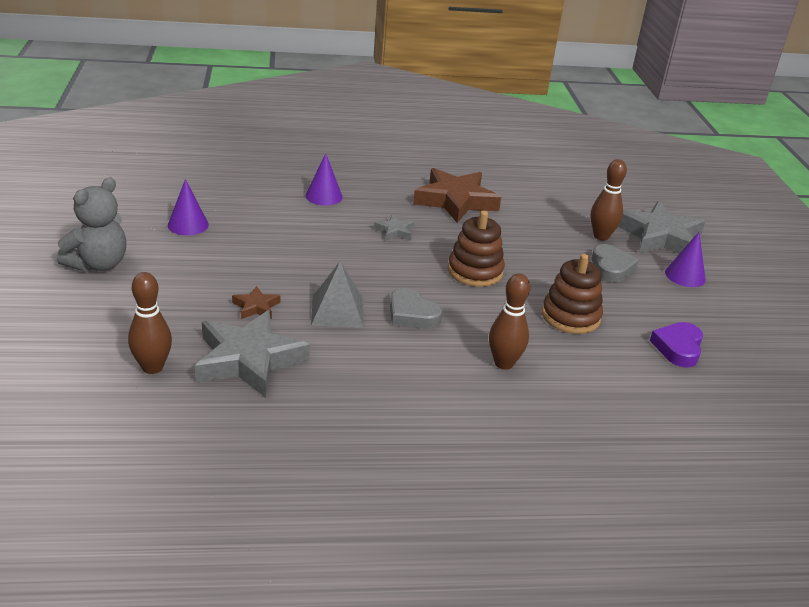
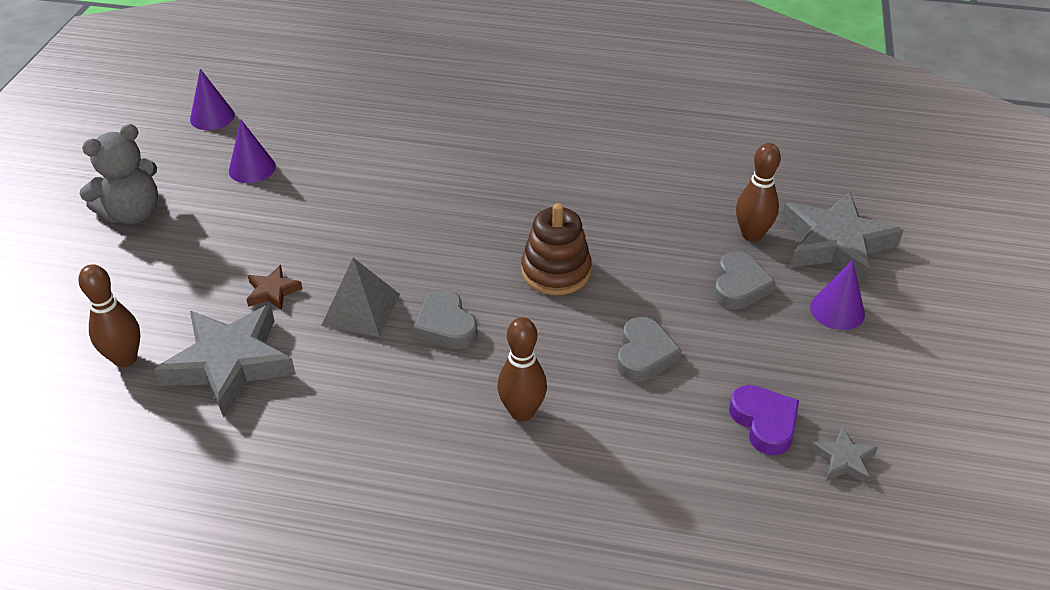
camera: 20 degrees right, 10 degrees up
(324, 196) = (426, 141): purple cone -> purple cone (212, 117)
(395, 231) = (486, 201): grey star -> grey star (843, 460)
(455, 201) = (585, 161): brown star -> none
(570, 316) = (644, 354): brown stacking toy -> grey heart
(678, 348) = (764, 422): purple heart -> purple heart turned 120 degrees clockwise

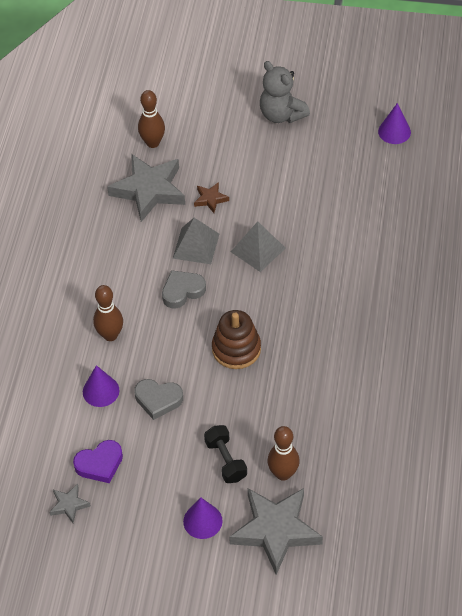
camera: 90 degrees right, 10 degrees up
(252, 168) = (335, 165): purple cone -> purple cone (101, 391)
(383, 245) = (258, 249): none -> grey pyramid
(739, 286) = (226, 460): grey heart -> black dumbbell

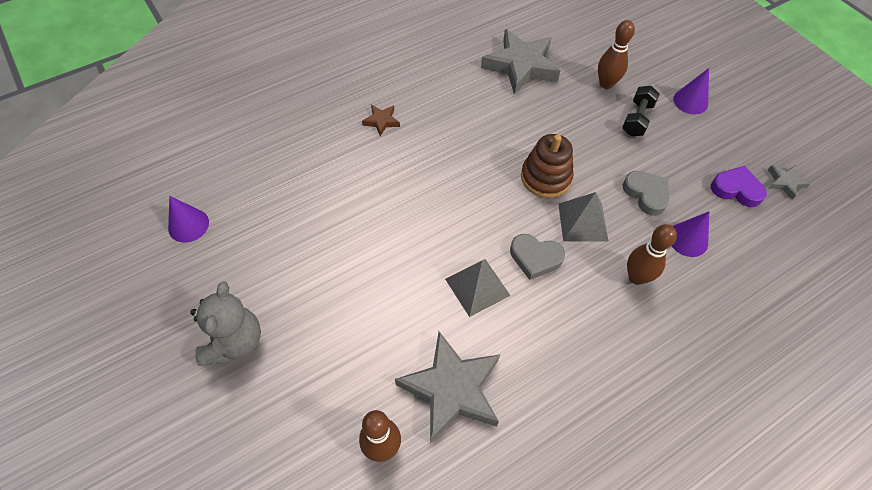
camera: 135 degrees left, 5 degrees up
(210, 199) = (410, 319): brown star -> brown star (381, 121)
(258, 249) = (433, 234): grey pyramid -> grey pyramid (582, 222)
(276, 530) = (646, 62): grey star -> grey star (521, 66)

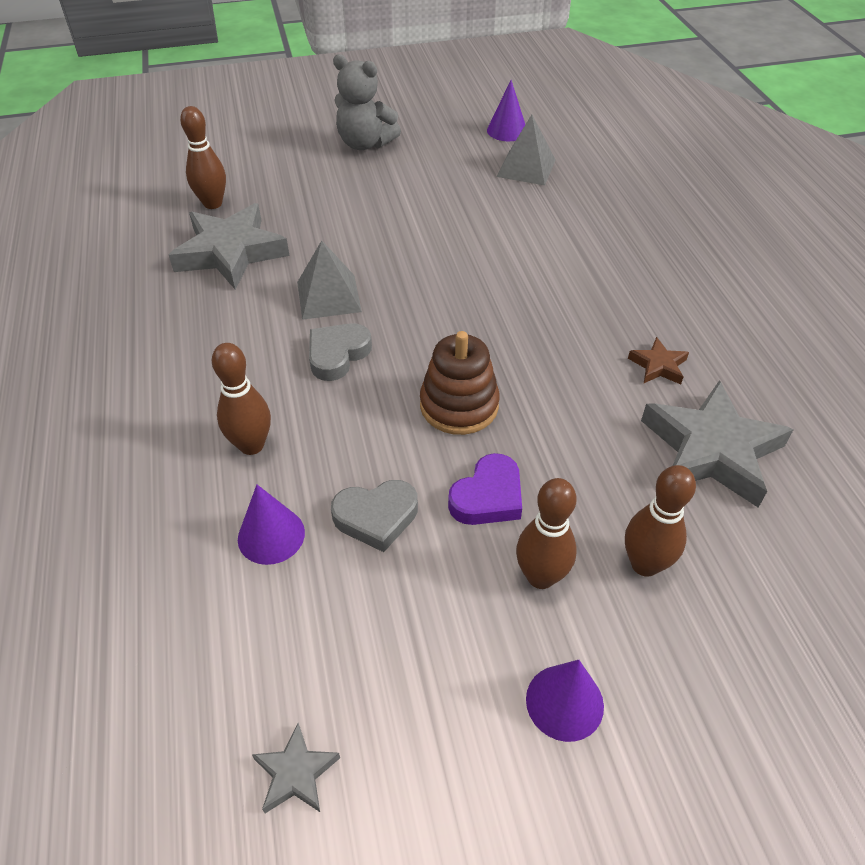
camera: 110 degrees right, 10 degrees down
(381, 121) = (616, 272): brown star -> brown star (658, 366)
(582, 222) = (365, 420): grey pyramid -> grey pyramid (526, 168)
(637, 119) = (540, 576): black dumbbell -> brown bowling pin
(736, 189) = (323, 665): purple heart -> purple heart (488, 497)

